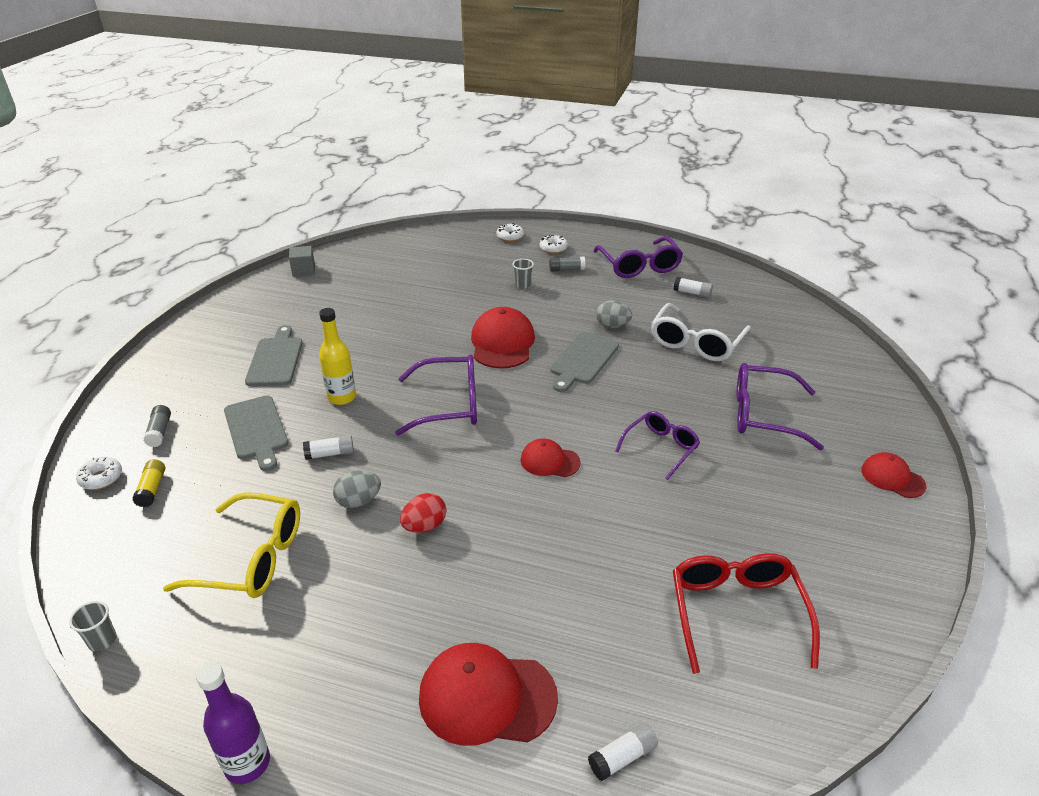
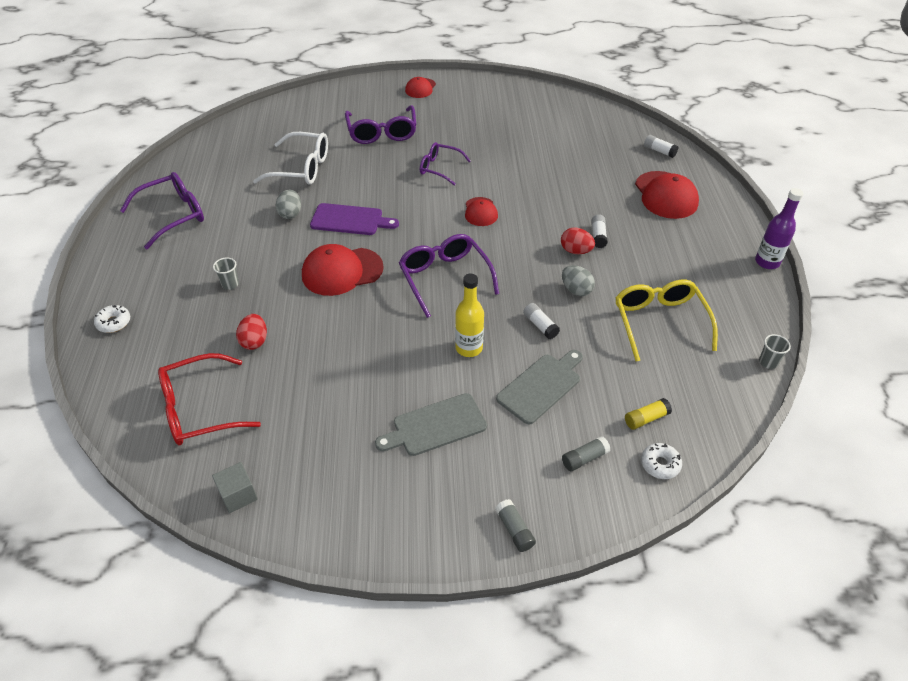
camera: 110 degrees left, 10 degrees up
(443, 289) = (254, 341): none -> red egg
(553, 248) = (141, 281): white donut -> none
(566, 270) = (190, 261): grey glue stick -> grey glue stick (514, 530)
(583, 360) = (350, 220): grey cutting board -> purple cutting board
(692, 293) = (220, 179): white glue stick -> white glue stick (598, 236)
(736, 613) = (555, 129): red glasses -> red glasses (200, 409)

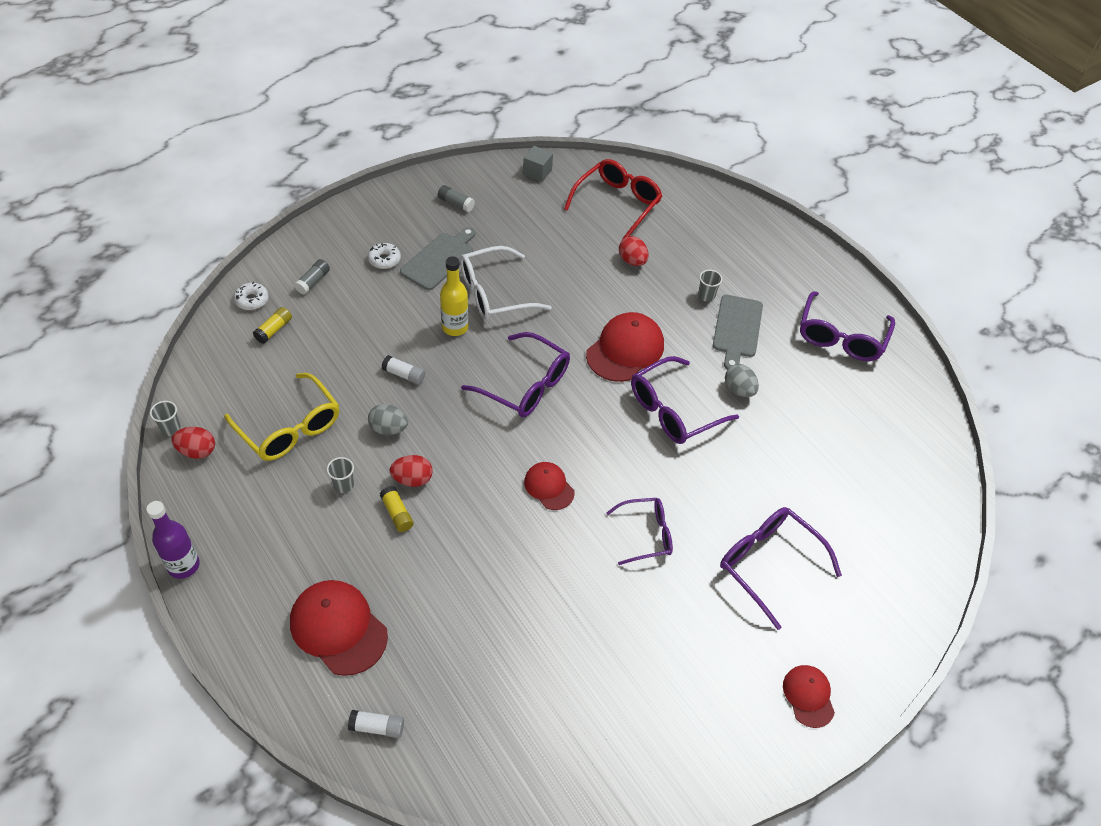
camera: 145 degrees right, 5 degrees up
(114, 323) = (753, 230): white donut -> white donut (384, 260)
(301, 168) = (796, 455): white glasses -> white glasses (495, 293)
(350, 220) = (674, 410): purple cutting board -> purple glasses
(514, 530) = (342, 221): grey glue stick -> grey glue stick (456, 203)
(541, 386) = (374, 321): grey cutting board -> grey cutting board (737, 329)
(598, 236) = (397, 513): white glue stick -> yellow glue stick
(630, 267) = (343, 485): none -> grey cup
(745, 334) = (197, 451): none -> red egg

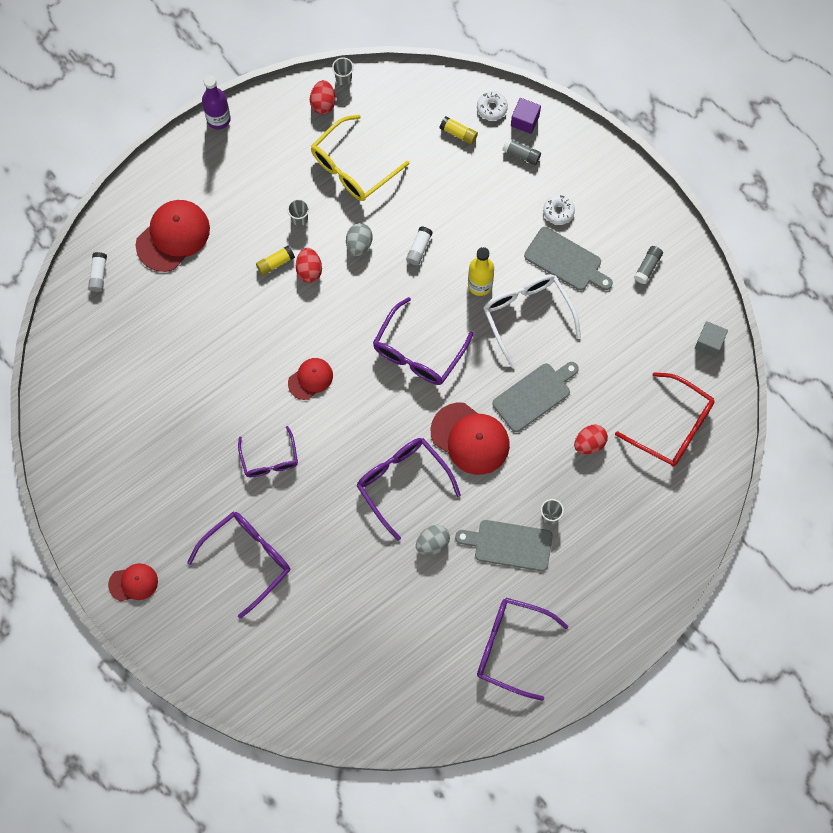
camera: 90 degrees right, 20 degrees up
(275, 275) = (525, 120): none -> purple cube
(581, 296) = (534, 395): none -> grey cutting board

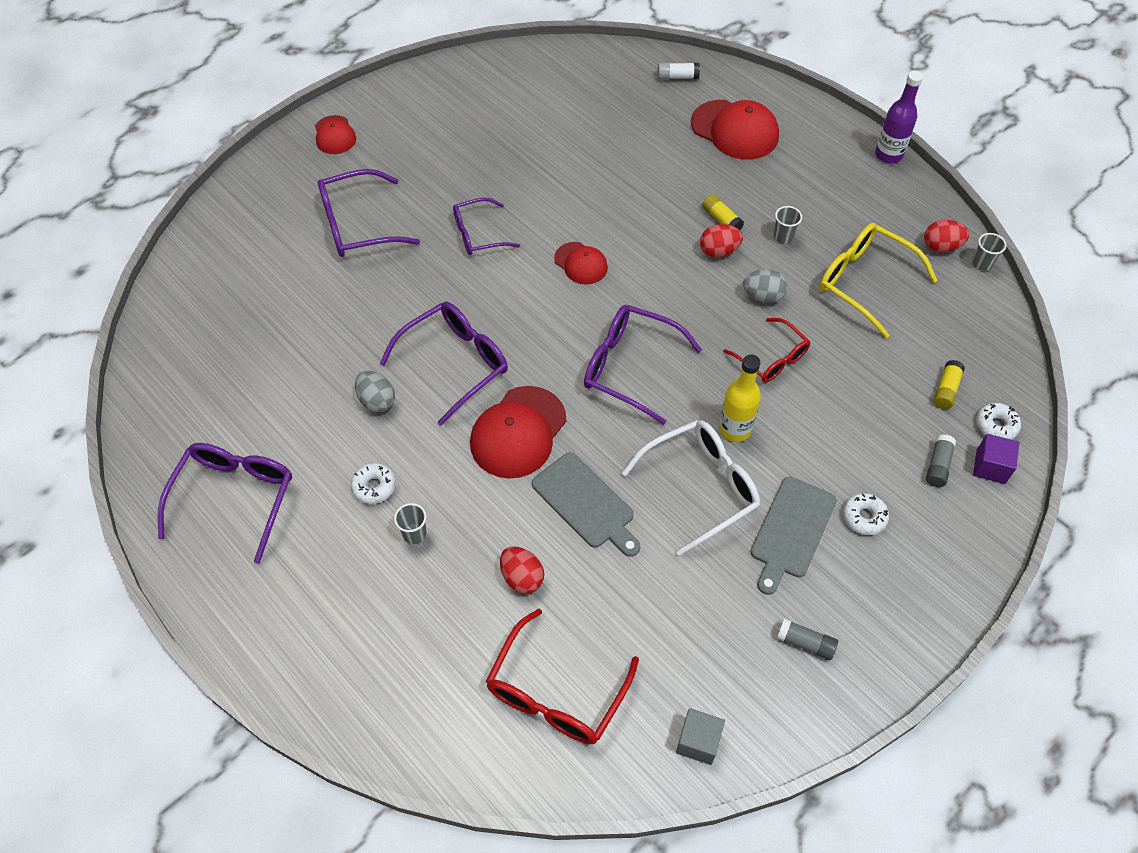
camera: 85 degrees right, 15 degrees down
(247, 560) = (358, 225): purple glasses -> purple glasses turned 120 degrees clockwise
(419, 248) = (771, 358): white glue stick -> red glasses
(509, 545) = (374, 487): grey cutting board -> white donut

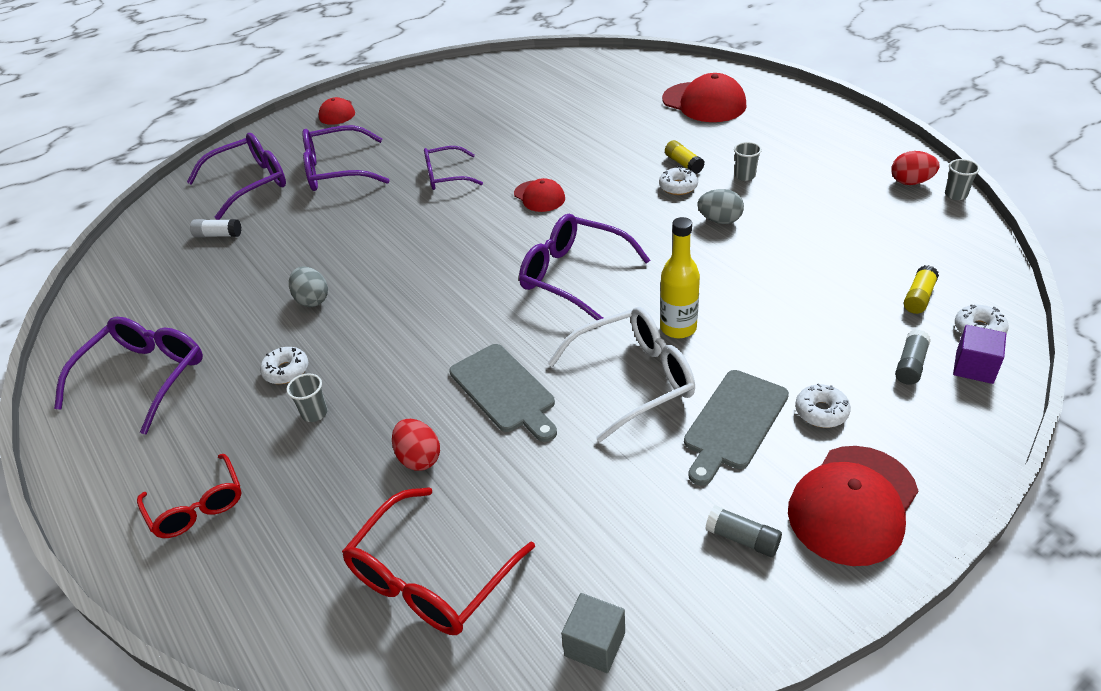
camera: 10 degrees right, 15 degrees down
(454, 364) = (397, 271): purple glasses -> purple glasses (249, 184)
(518, 432) = (446, 327): red cap -> red cap (852, 505)
(677, 77) = (654, 70): white glue stick -> white glue stick (218, 235)
(718, 251) = (678, 187): red egg -> white donut
(771, 358) = (724, 269): red glasses -> red glasses (197, 506)
(865, 282) = (829, 209): yellow glasses -> none
(888, 155) = (855, 117): purple bottle -> none

